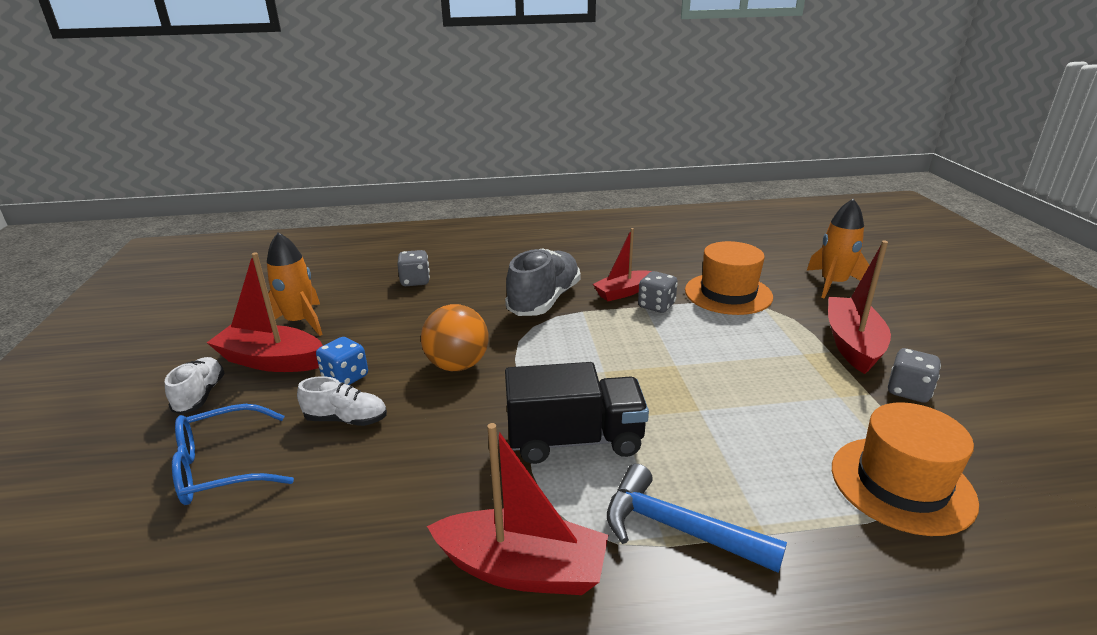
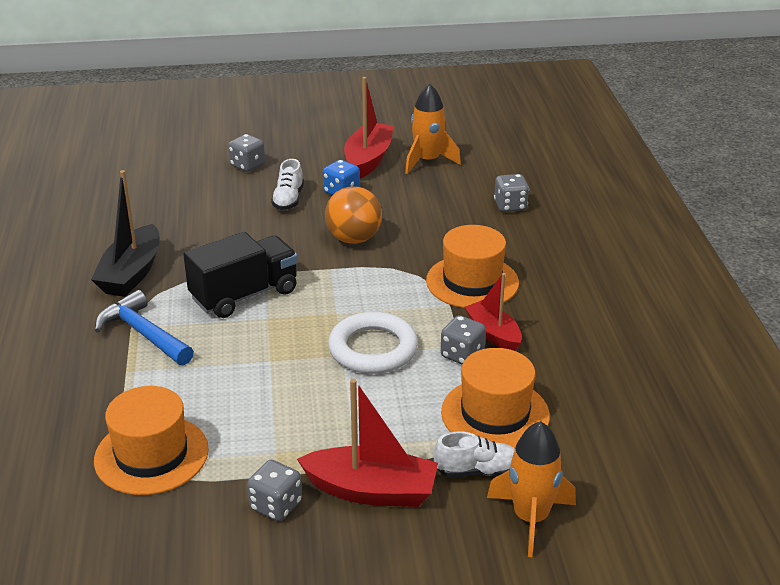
camera: 90 degrees right, 5 degrees up
(200, 395) = (326, 143): white shoe -> white shoe (477, 471)
(221, 467) = (247, 165): blue glasses -> grey dice
(522, 569) = (131, 273): red boat -> black boat
(544, 300) = (472, 282): grey shoe -> orange hat
(575, 440) = (244, 295): black truck -> black truck turned 120 degrees counterclockwise
(660, 348) = (373, 349): none -> white ring
(677, 528) = (143, 333): blue hammer -> blue hammer turned 75 degrees counterclockwise

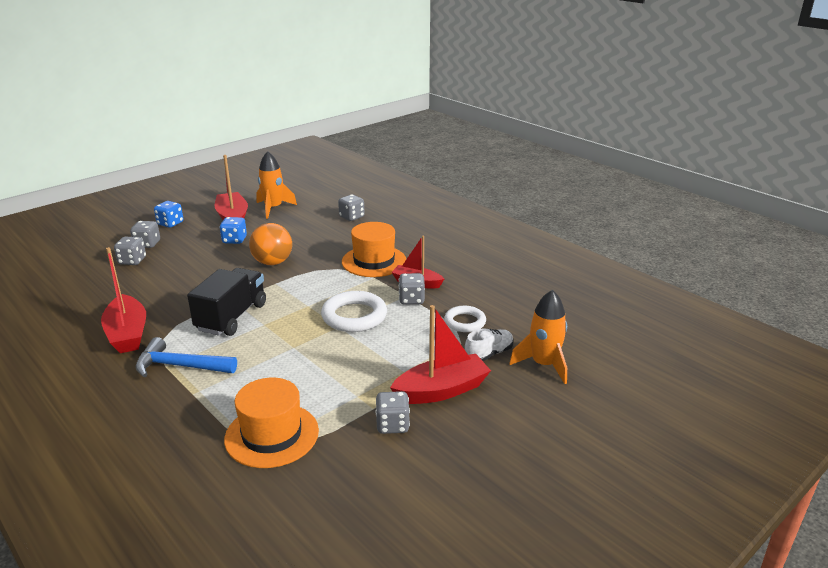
camera: 35 degrees left, 5 degrees down
(131, 273) = (127, 334): black boat -> red boat
(214, 183) = (132, 261): none -> grey dice
(288, 199) = (201, 255): white shoe -> none
(295, 145) = (170, 223): none -> blue dice
(495, 414) = (465, 322): orange hat -> white ring

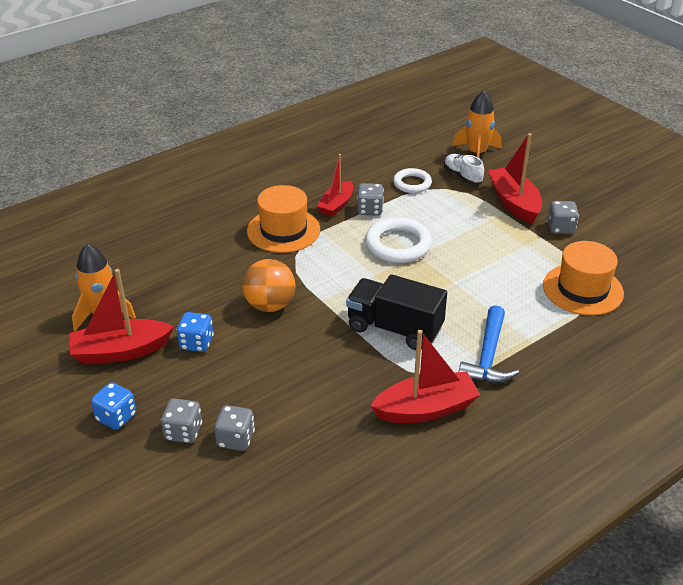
camera: 85 degrees left, 10 degrees up
(351, 217) = (159, 245): grey dice -> none

